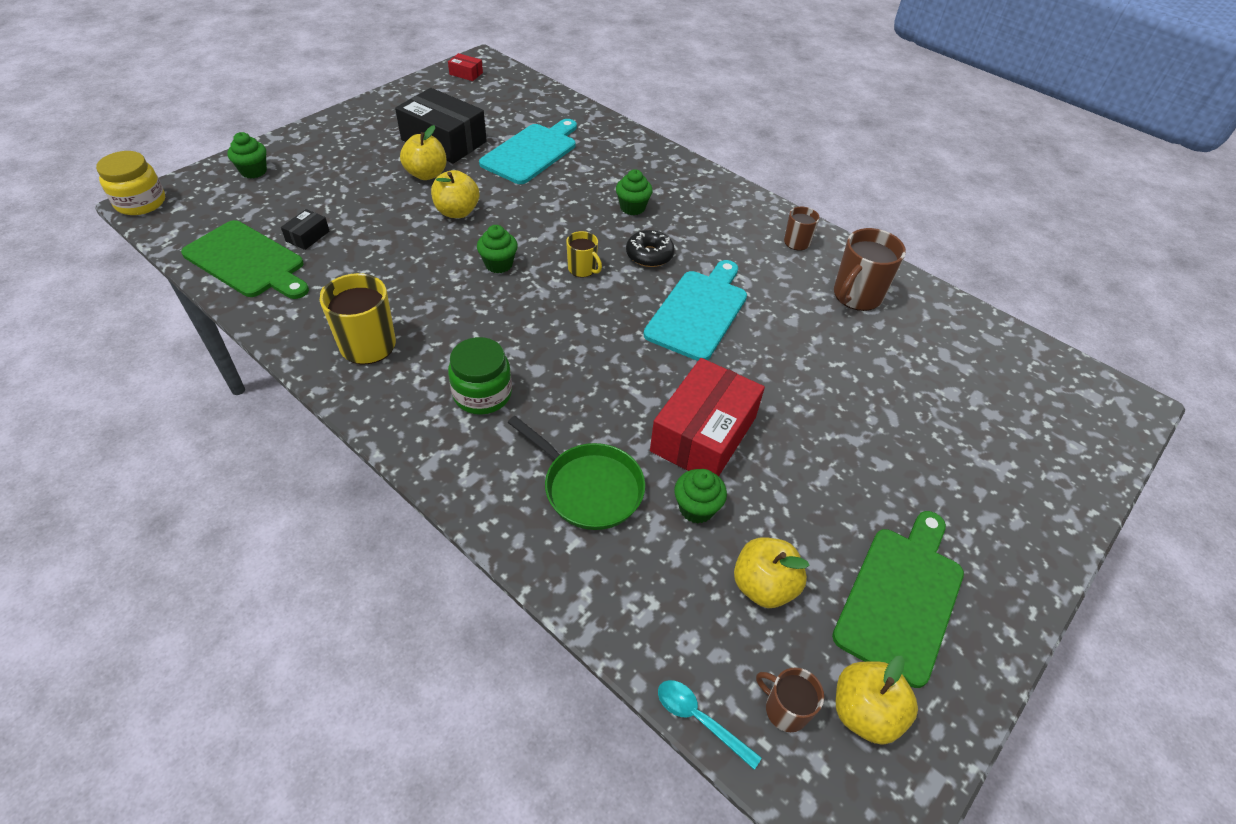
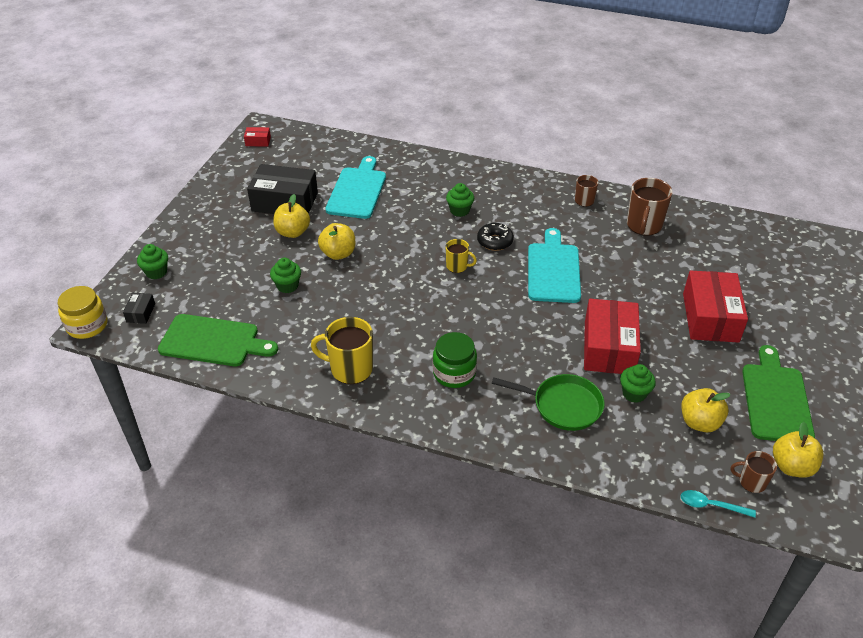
camera: 20 degrees left, 5 degrees down
(307, 236) = (242, 308): black box -> black box (140, 313)
(498, 264) = (397, 282): green cupcake -> green cupcake (287, 286)
(874, 444) = (710, 317): none -> red box

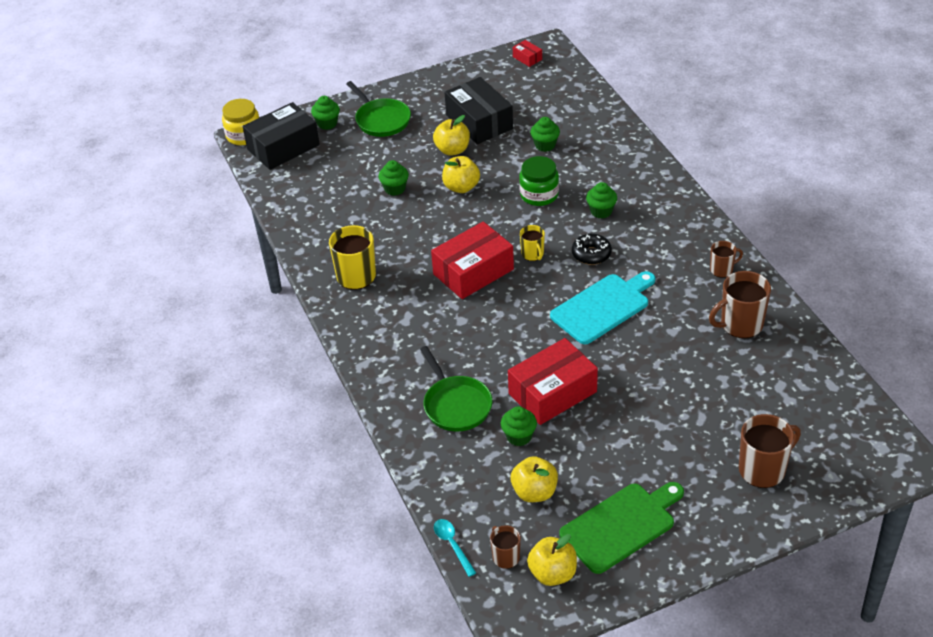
camera: 50 degrees right, 0 degrees up
(140, 313) = (283, 147): black box -> black box, size x2.28
(201, 243) = (381, 120): none -> green pan
(213, 341) = (300, 197): green cutting board -> none
(357, 191) = (545, 145): turquoise cutting board -> green cupcake
(454, 373) = (416, 328): green jar -> green jar (539, 195)
(710, 317) = (672, 432): red box -> red box (473, 272)
(785, 301) = (763, 469): none -> brown mug

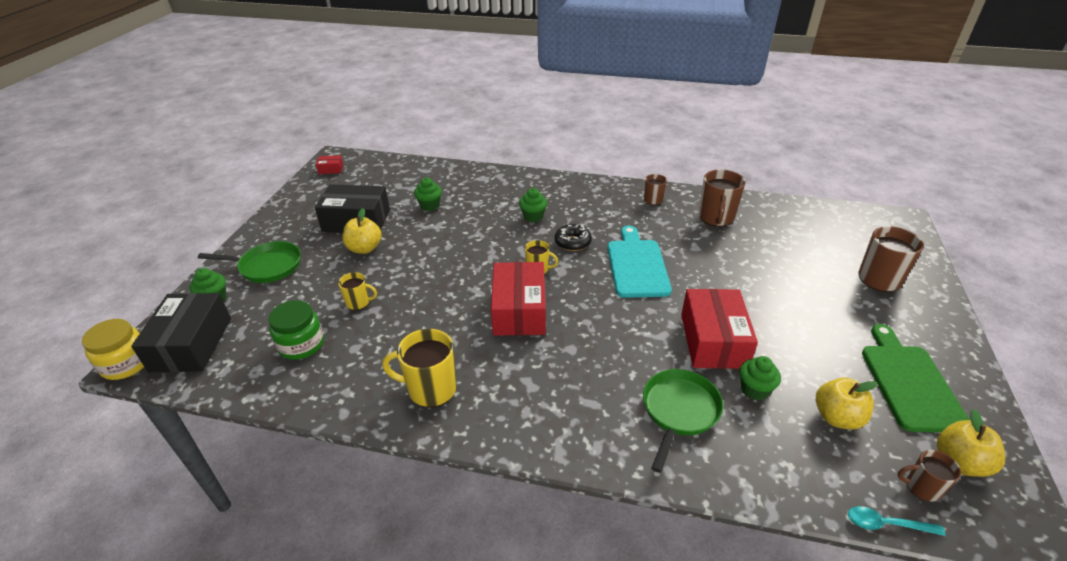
camera: 55 degrees left, 5 degrees down
(395, 189) = (358, 302): green cupcake -> yellow mug
(456, 405) = (679, 411): green pan -> green pan turned 75 degrees counterclockwise
(461, 187) = (413, 266): yellow apple -> none
(539, 195) = (477, 234): green jar -> green jar (301, 344)

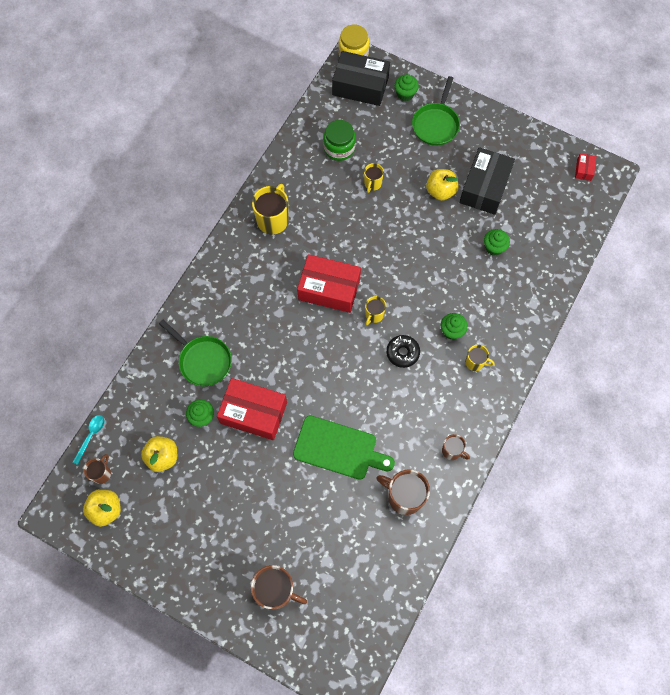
camera: 105 degrees right, 30 degrees up
(559, 199) = (475, 362): none -> yellow mug
(637, 265) = (355, 394): turquoise cutting board -> none
(909, 383) = (170, 527): green cutting board -> green cutting board (339, 448)

